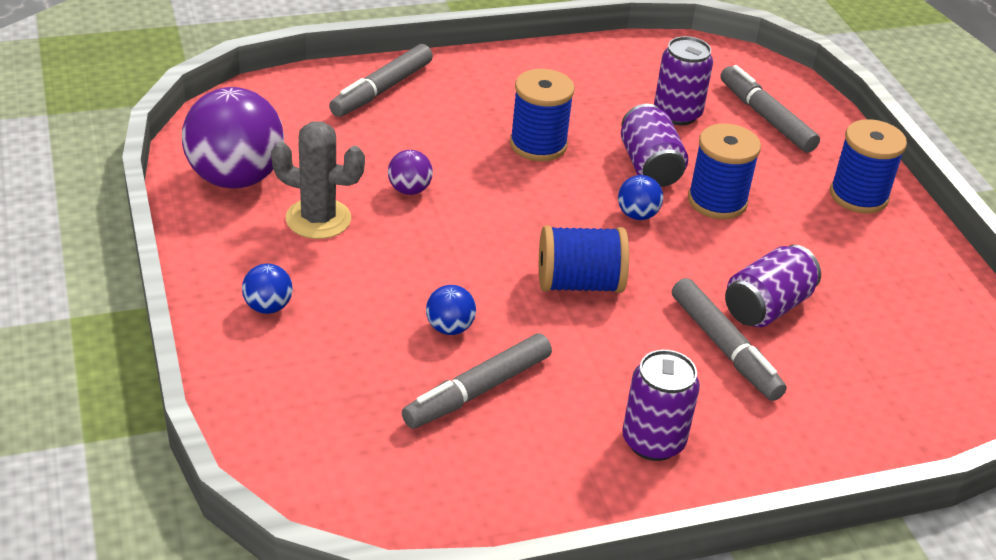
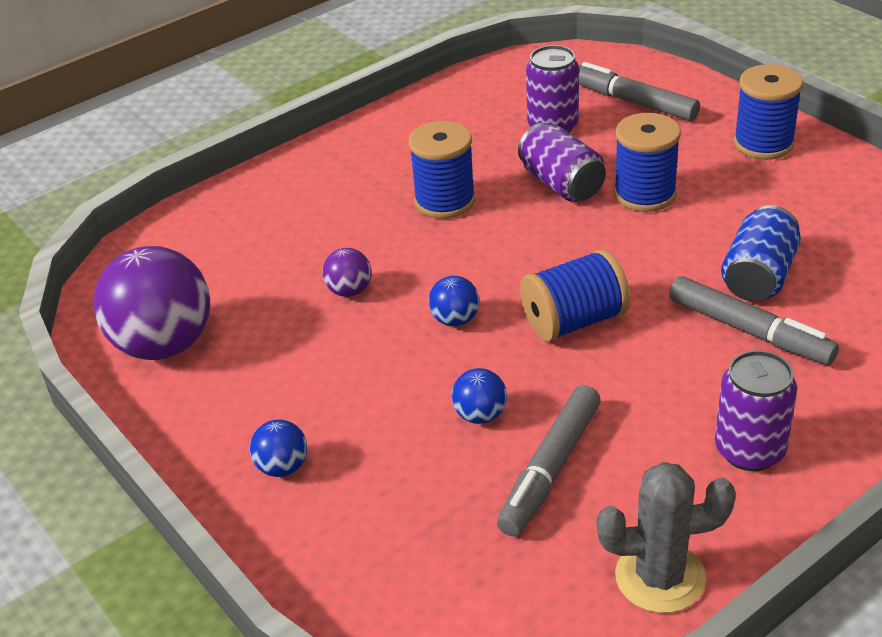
camera: 15 degrees left, 0 degrees up
(318, 219) = (277, 355): grey cactus -> grey cactus (660, 577)
(382, 90) = (258, 202): grey marker -> none
(637, 215) = (582, 234): blue ball -> blue ball (455, 320)
(767, 307) = (758, 277): purple can -> blue can

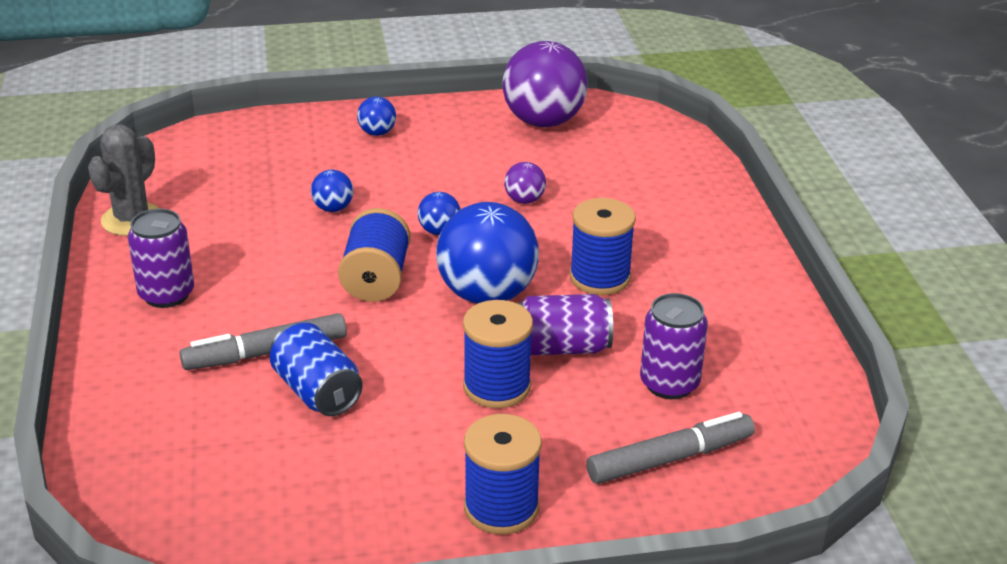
camera: 115 degrees right, 5 degrees down
(530, 248) = (487, 294): none -> blue ball
(550, 469) = (255, 216): grey marker -> none

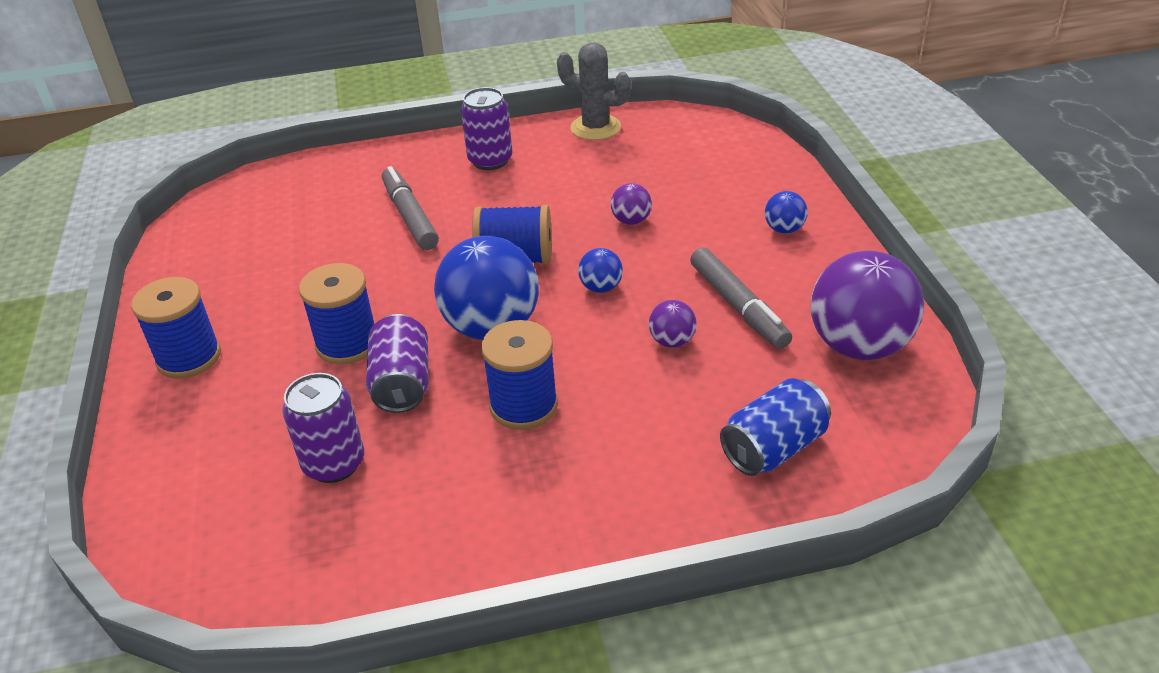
camera: 90 degrees right, 5 degrees up
(317, 391) = (357, 247): blue can -> blue can (774, 448)
(333, 208) = (631, 221): blue ball -> purple ball
(670, 458) = (221, 464): grey marker -> grey marker (738, 306)

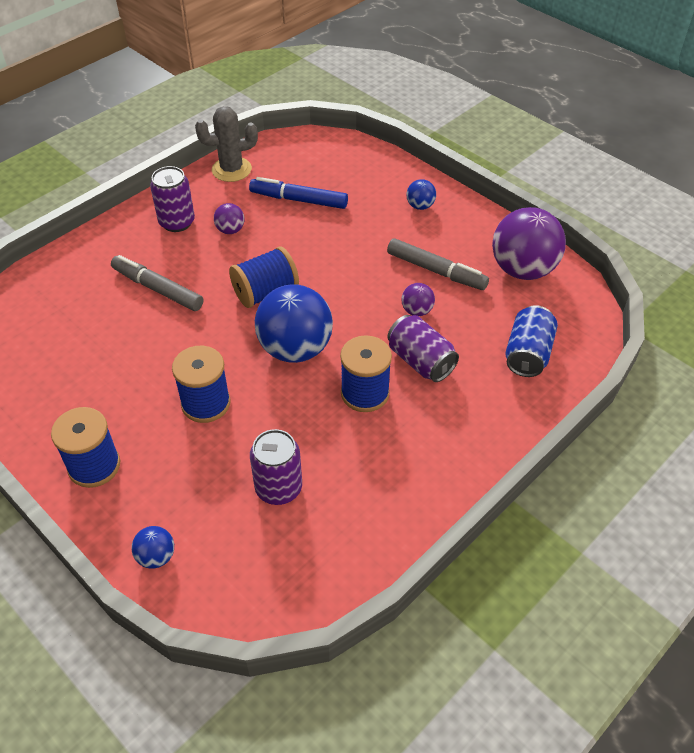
camera: 35 degrees left, 10 degrees up
(402, 383) = (271, 414): purple can -> purple can (420, 361)
(601, 287) = (341, 291): blue ball -> blue ball (156, 556)
(631, 221) = (319, 235): purple ball -> purple ball (230, 230)
(641, 178) = (298, 200): none -> blue marker

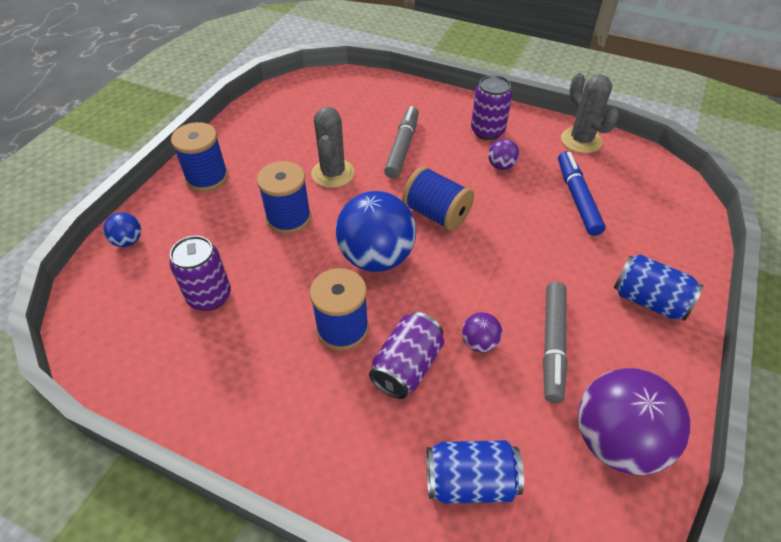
camera: 70 degrees right, 0 degrees up
(161, 353) = (333, 173): none -> grey cactus
(420, 206) = (648, 300): blue ball -> blue can

